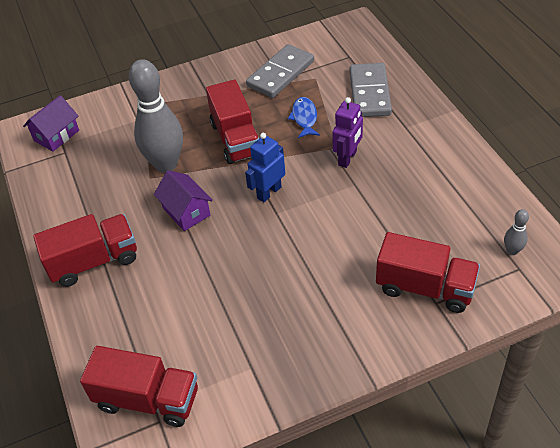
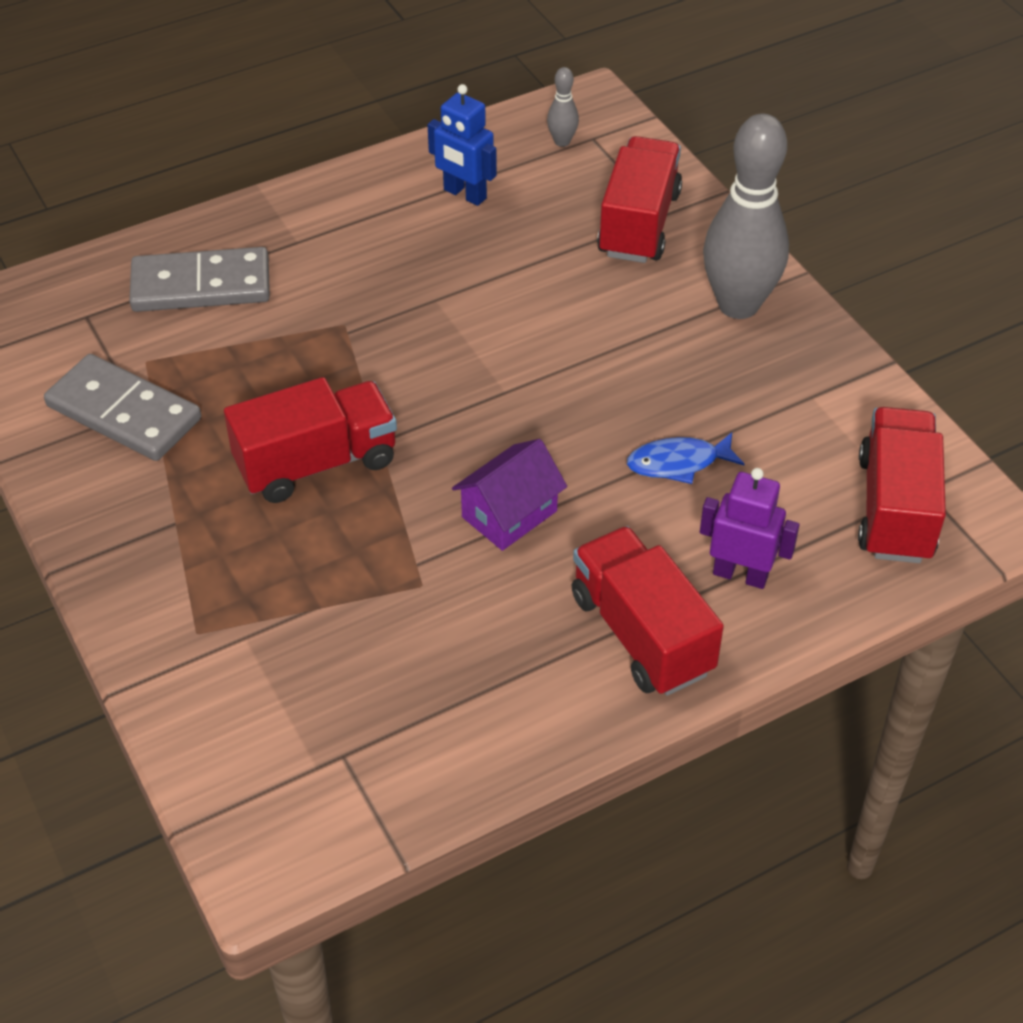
camera: 100 degrees left, 0 degrees up
(56, 135) = (287, 785): purple house -> none
(166, 164) = (385, 563): grey bowling pin -> grey bowling pin (738, 305)
(269, 192) = (457, 404): blue robot -> blue robot (464, 194)
(304, 118) = (263, 369): blue fish -> blue fish (678, 463)
(347, 158) = (373, 309): purple robot -> purple robot (740, 574)

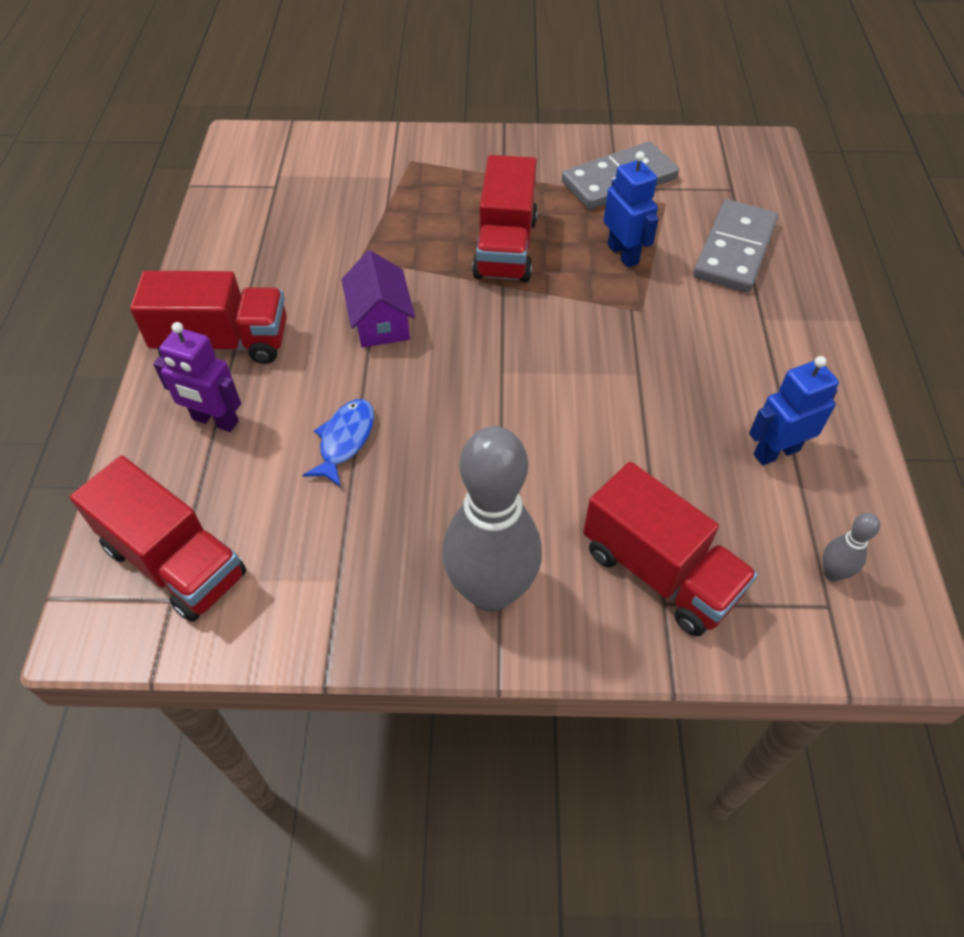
camera: 120 degrees right, 5 degrees up
(263, 365) = (623, 254): none -> blue robot
(740, 574) = (215, 421): purple robot -> purple robot turned 60 degrees clockwise

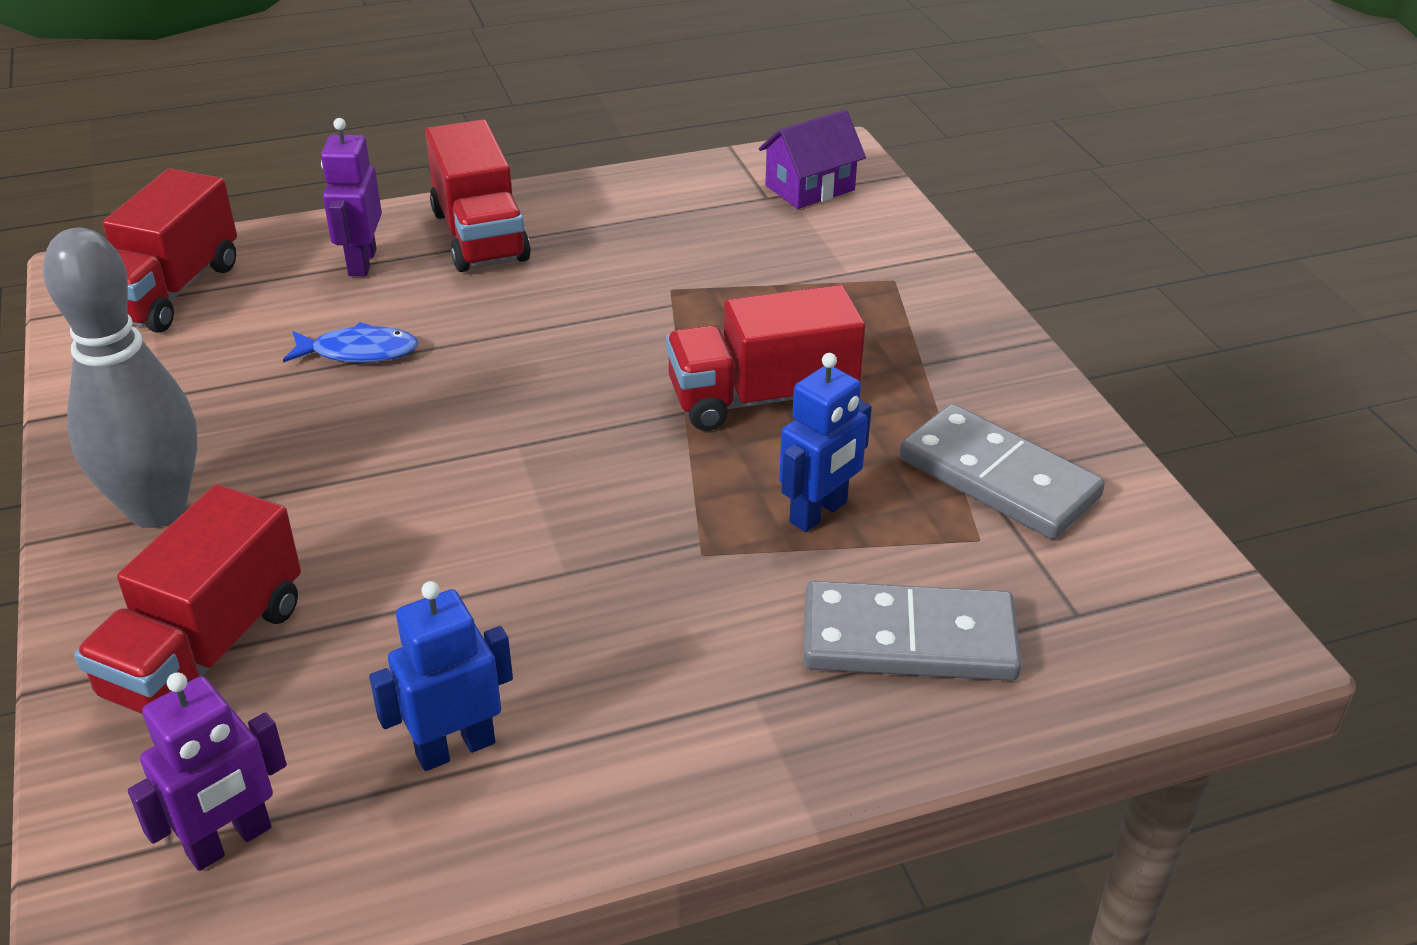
camera: 70 degrees right, 15 degrees down
(380, 322) = (562, 330): purple house -> purple house (810, 188)
(776, 452) = (455, 748): blue robot -> blue robot turned 75 degrees counterclockwise
(832, 573) = (230, 842): grey bowling pin -> purple robot

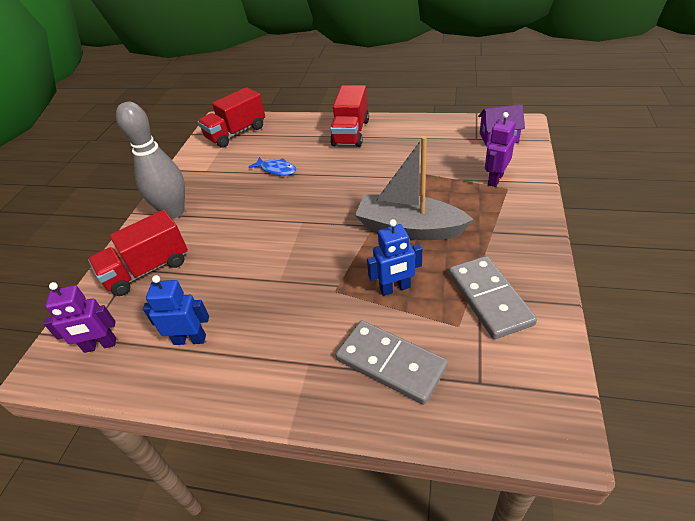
camera: 35 degrees right, 5 degrees up
(361, 262) = (303, 135): purple robot -> purple robot (495, 179)
(762, 398) = (409, 228): red truck -> grey boat

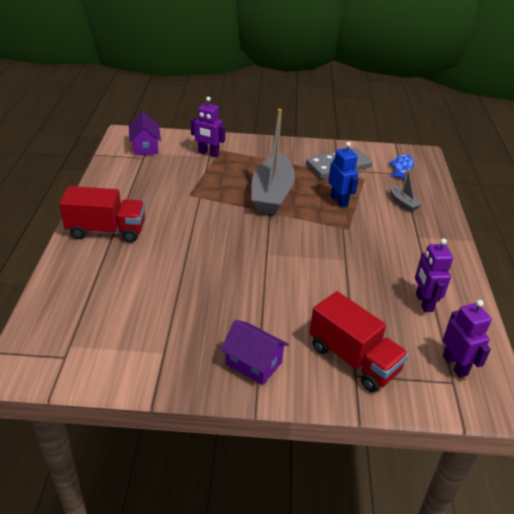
camera: 105 degrees left, 5 degrees down
(174, 212) = (253, 363): grey bowling pin -> purple house
(190, 339) = (424, 302): blue robot -> purple robot
(236, 133) = (69, 338): red truck -> none
(276, 170) = (173, 282): blue fish -> blue fish (401, 168)
(390, 363) = (403, 203): grey domino -> grey boat

